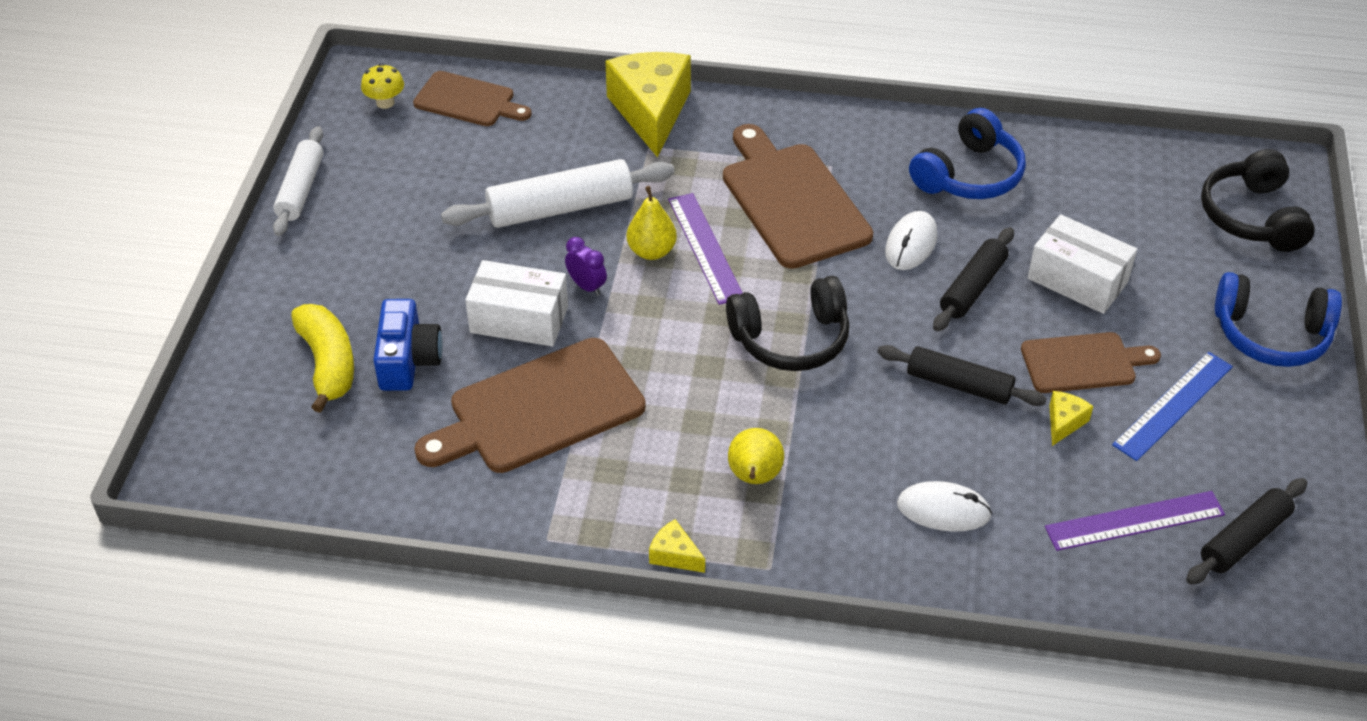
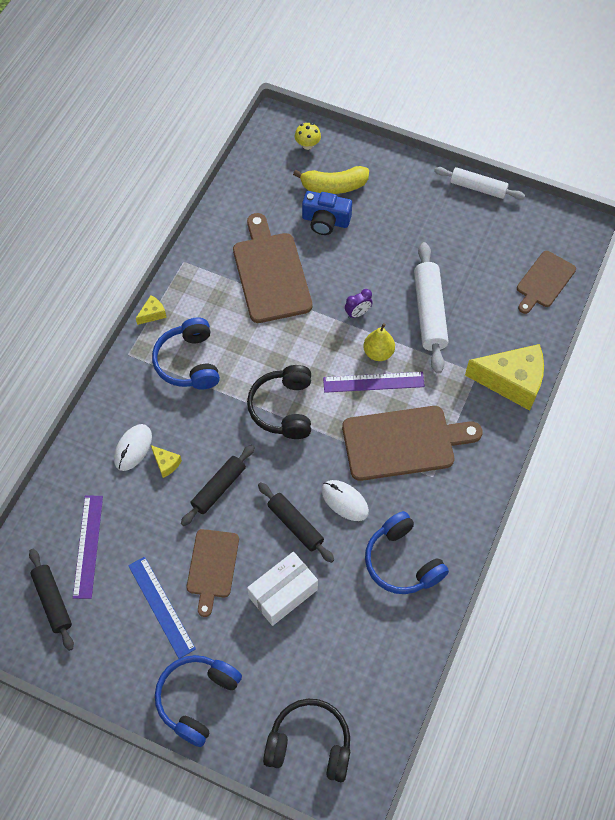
camera: 105 degrees right, 15 degrees up
(385, 102) = (551, 237): yellow mushroom -> yellow mushroom (307, 145)
(519, 319) = (341, 276): white box -> none
(754, 477) = (189, 362): yellow pear -> blue headphones
(1064, 422) = (170, 536): yellow cheese -> yellow cheese (166, 463)

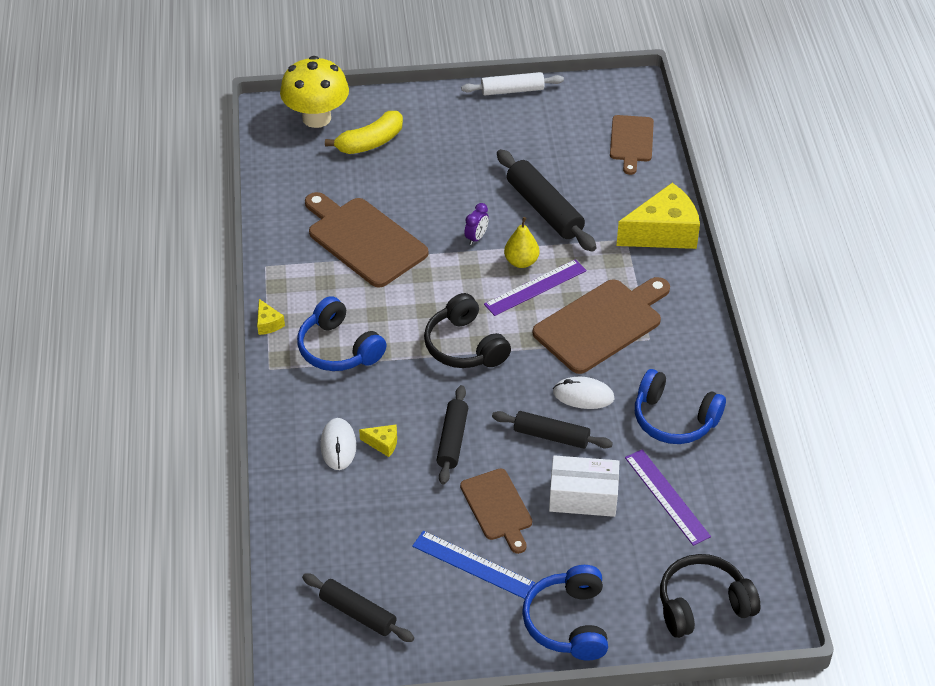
camera: 30 degrees left, 15 degrees down
(88, 546) = (357, 549): purple ruler -> purple ruler (667, 496)
(152, 314) = (268, 323): yellow cheese -> yellow cheese turned 135 degrees clockwise
(283, 593) = (583, 497): white box -> white box turned 75 degrees clockwise
(307, 145) = (316, 118): yellow mushroom -> yellow mushroom, size x2.25
(325, 221) = (384, 174): blue camera -> none
(429, 312) = (544, 209): white rolling pin -> black rolling pin

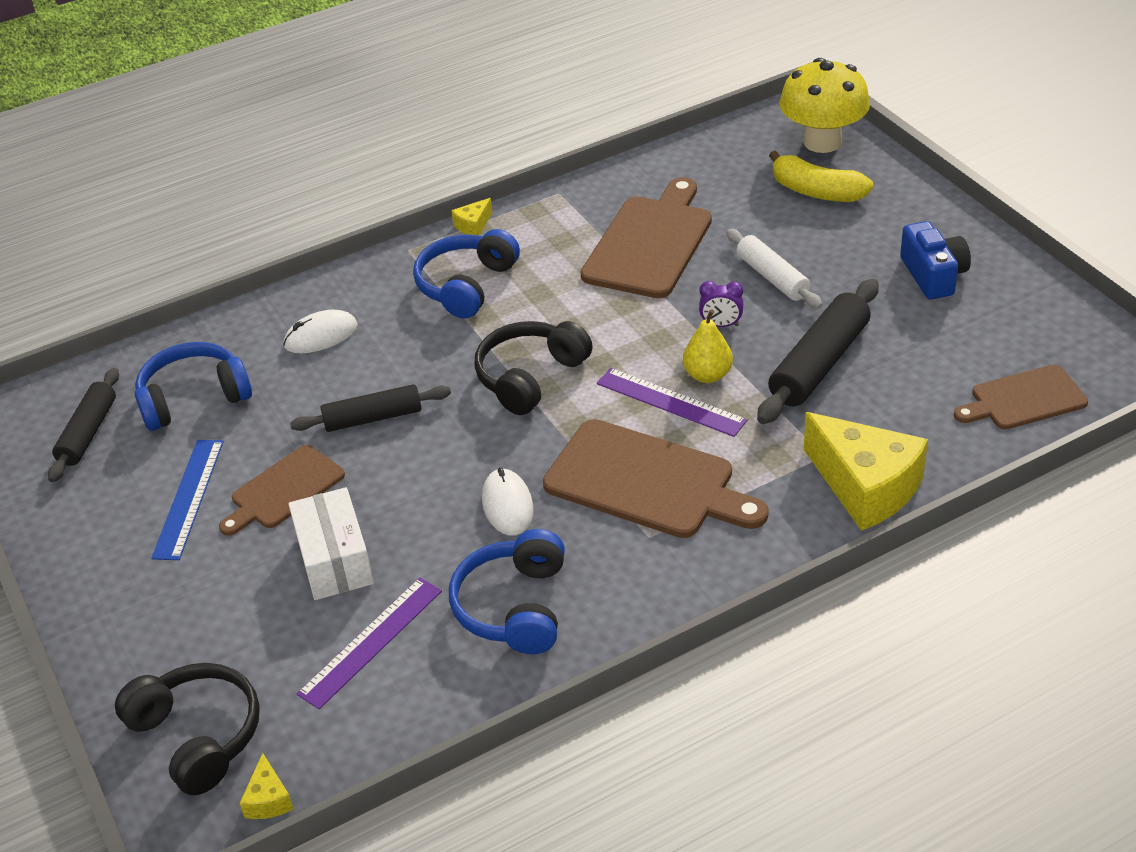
camera: 70 degrees right, 5 degrees down
(383, 444) = (340, 367): yellow cheese -> yellow cheese (268, 799)
(496, 128) = (933, 275): none -> blue camera
(512, 90) = (1019, 264): white rolling pin -> white rolling pin (772, 277)
(551, 436) = (422, 498): black rolling pin -> none
(568, 622) = (127, 610): blue headphones -> blue headphones (193, 398)

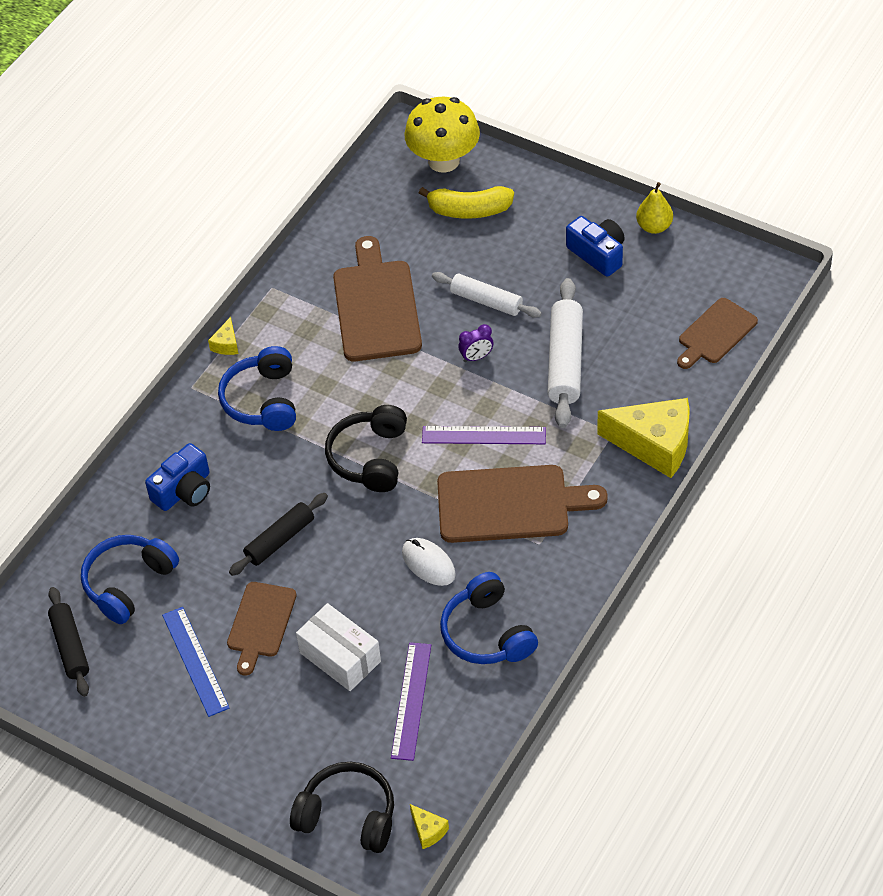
camera: 30 degrees left, 10 degrees up
(321, 336) = (184, 490): white mouse -> blue camera
(707, 375) = (495, 403): yellow pear -> yellow pear (654, 226)
(819, 363) = (565, 361): black rolling pin -> white rolling pin

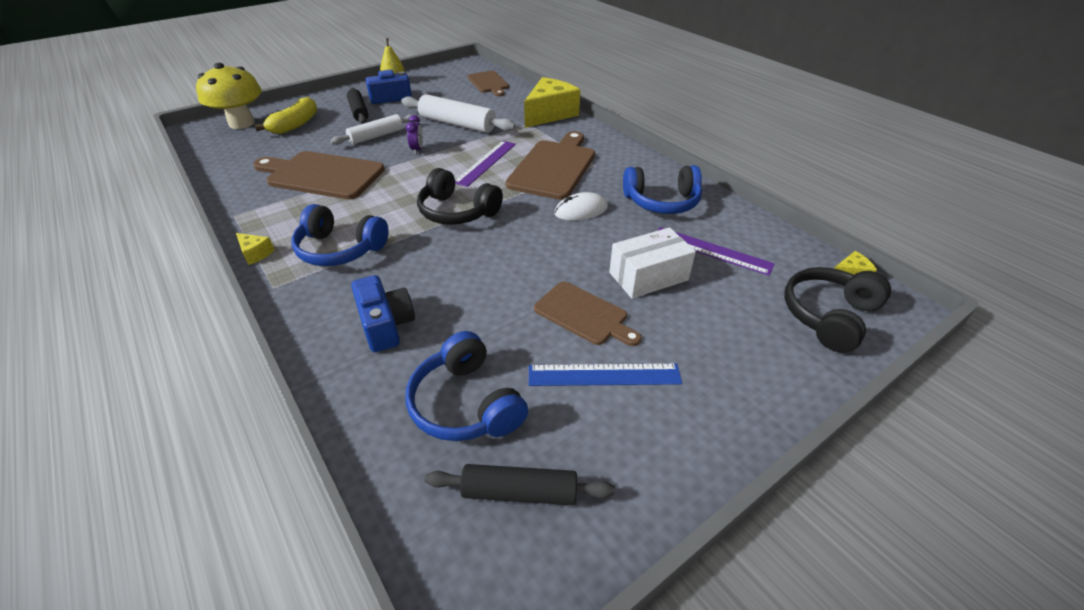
camera: 70 degrees left, 10 degrees down
(280, 540) = (498, 278): black rolling pin -> black rolling pin (359, 112)

